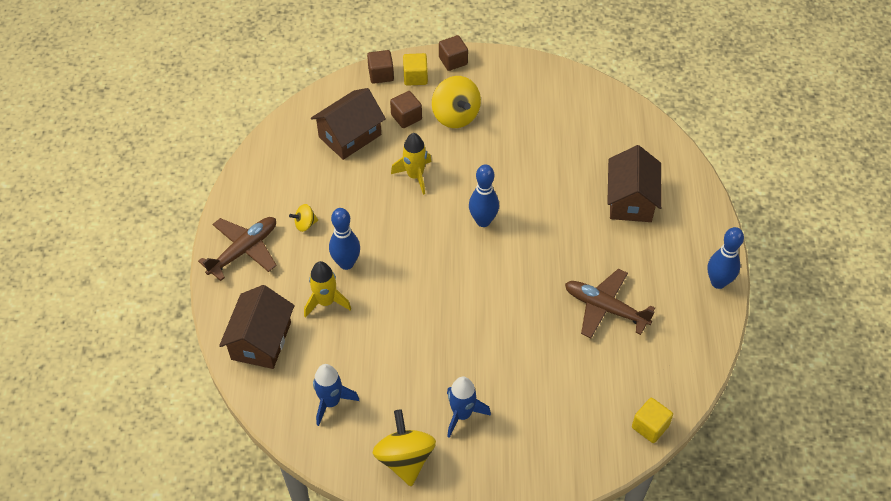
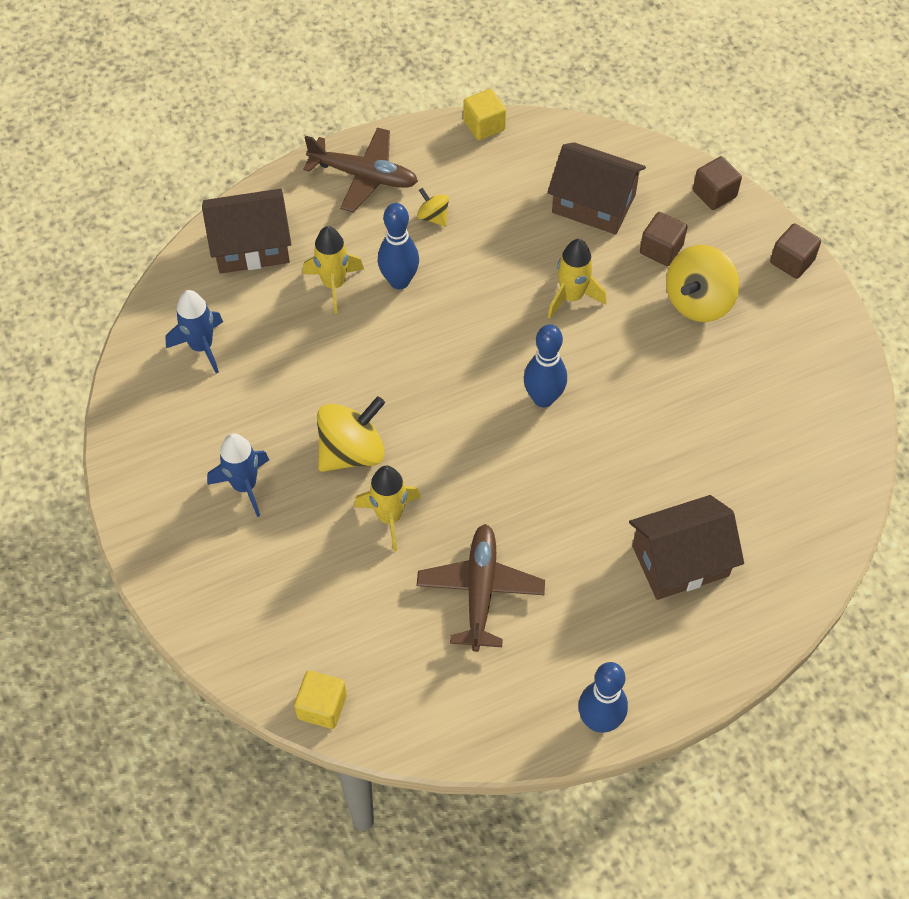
camera: 65 degrees right, 5 degrees up
(405, 459) = (159, 450): yellow spinning top -> yellow spinning top (352, 452)
(415, 77) = (735, 232): yellow cube -> yellow cube (484, 125)
(528, 337) = (389, 517): none -> yellow rocket

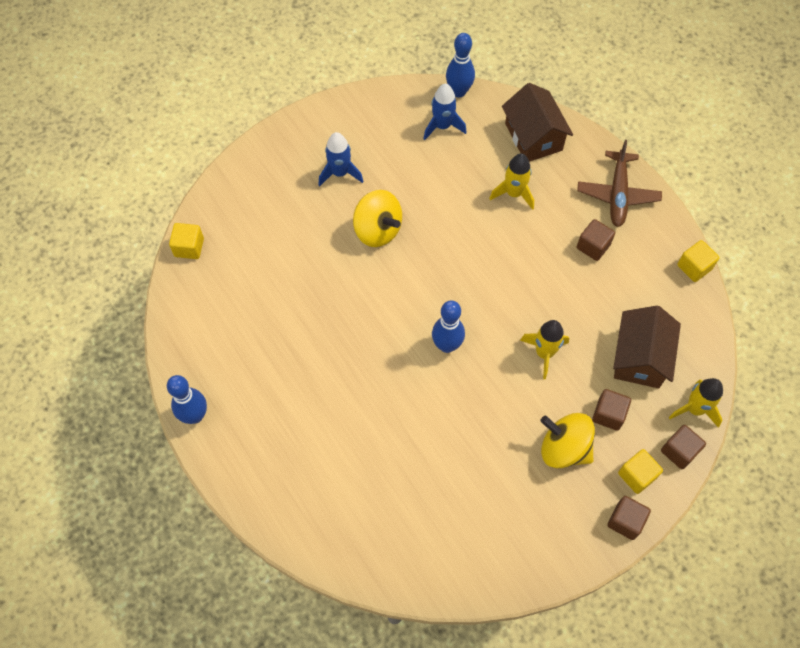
camera: 80 degrees right, 5 degrees up
(389, 517) = (331, 262): yellow rocket -> yellow rocket (694, 409)
(399, 281) = (527, 234): blue bowling pin -> blue bowling pin (458, 91)
(433, 217) = (593, 246): yellow spinning top -> brown cube
(480, 590) = (283, 326): brown plane -> none
(680, 561) = (326, 457): brown house -> none
(739, 239) = (636, 475): none -> yellow cube

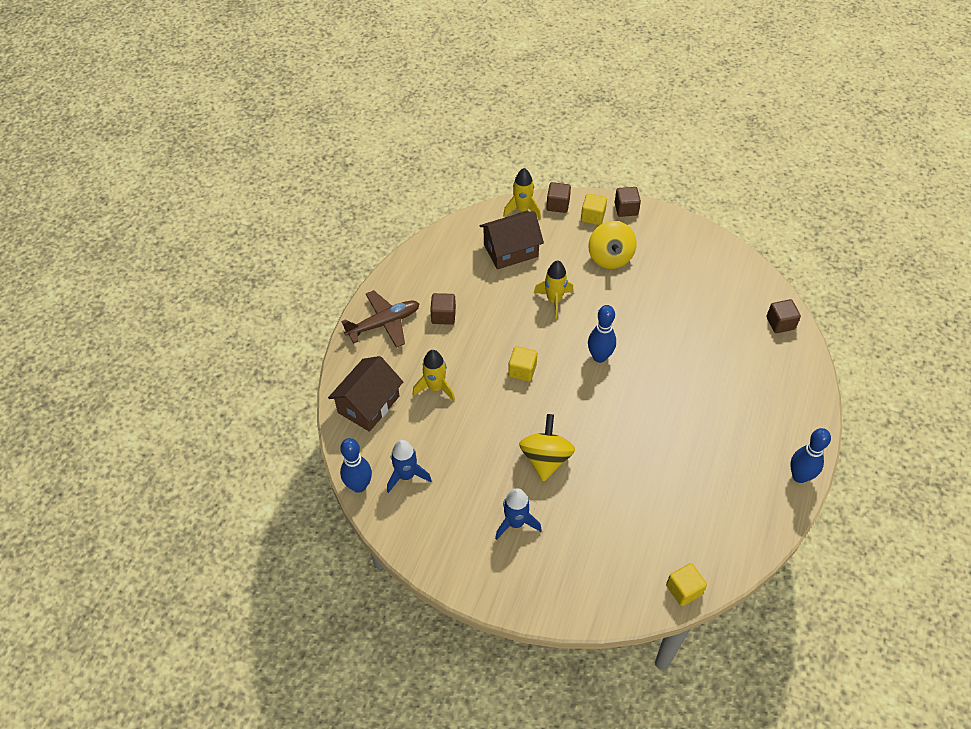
camera: 125 degrees left, 10 degrees down
(608, 414) = (566, 247): brown cube -> brown cube (780, 323)
(694, 267) = (414, 254): yellow cube -> yellow cube (522, 370)

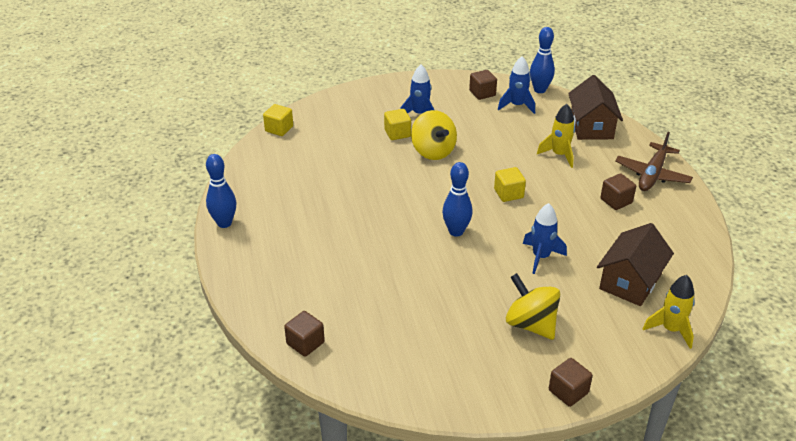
camera: 145 degrees right, 15 degrees down
(554, 300) = (541, 257): yellow rocket -> blue rocket
(558, 205) = (643, 355): brown cube -> brown cube (482, 93)
(592, 216) = (593, 361): yellow cube -> yellow cube (397, 133)

